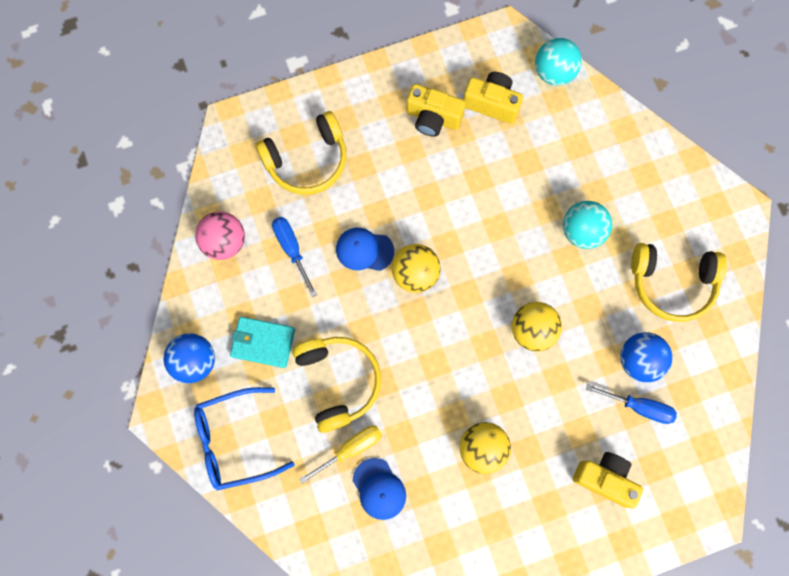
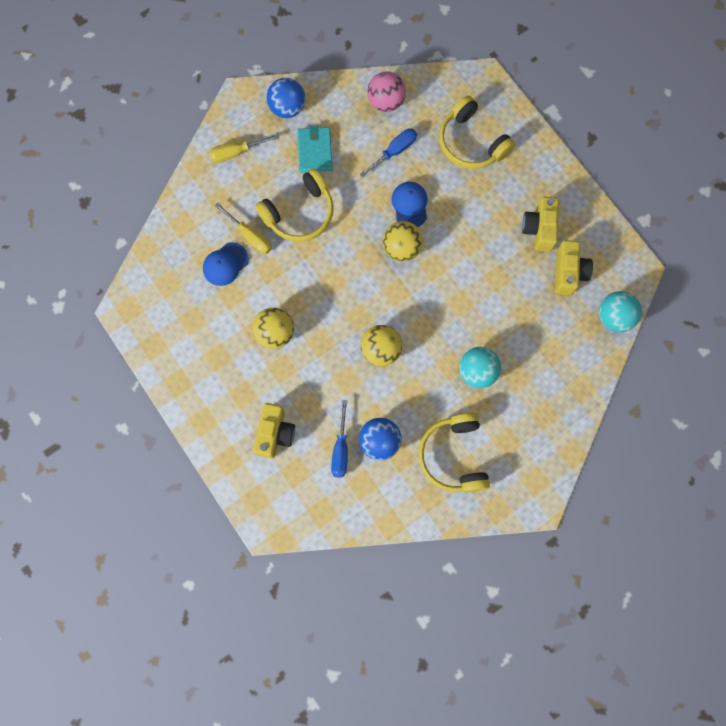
camera: 75 degrees right, 0 degrees up
(235, 440) = (236, 153): blue glasses -> yellow screwdriver

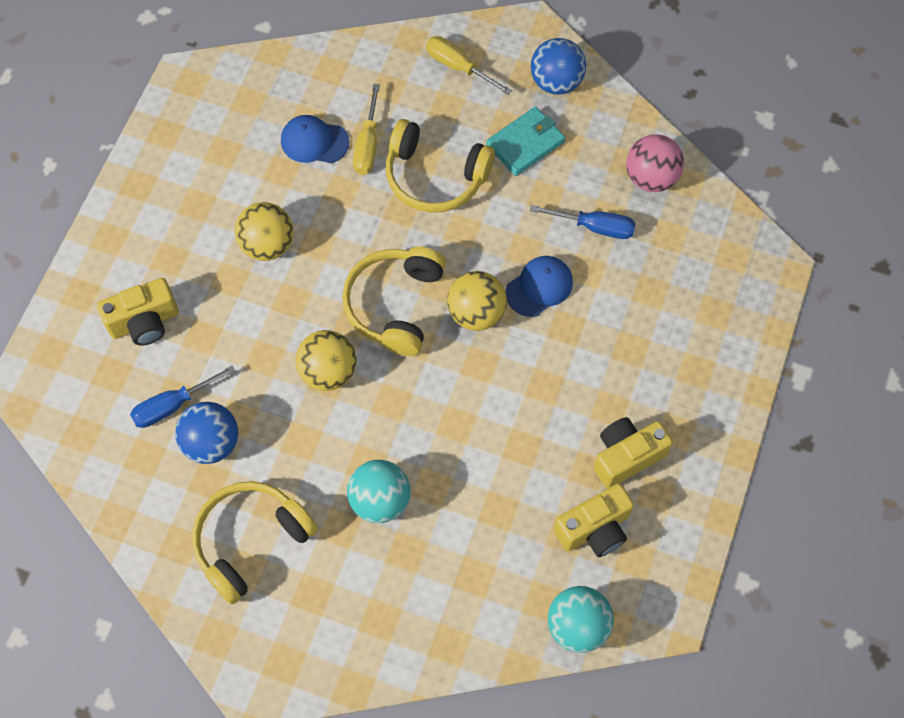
camera: 55 degrees right, 10 degrees down
(471, 142) = (677, 304): yellow headphones -> yellow headphones (395, 305)

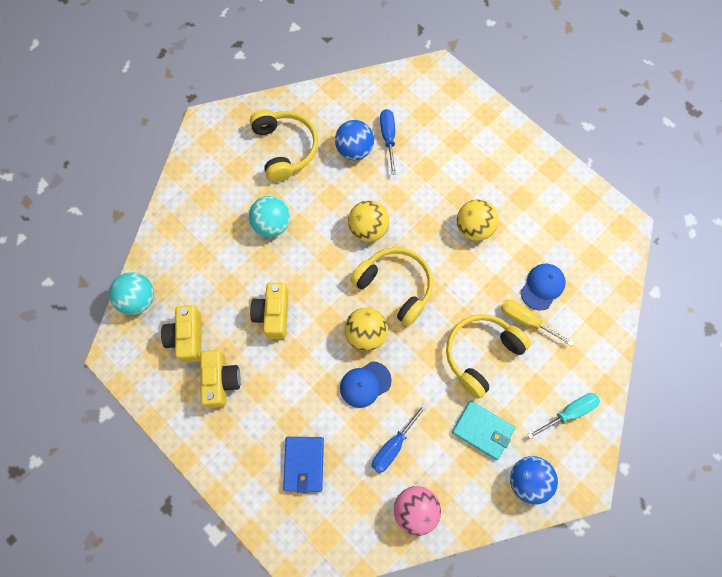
camera: 115 degrees right, 5 degrees up
(144, 322) = (450, 141): yellow camera -> yellow camera (273, 314)
(458, 66) = (569, 412): yellow screwdriver -> turquoise screwdriver
(525, 143) = (482, 430): turquoise wallet -> turquoise wallet turned 45 degrees counterclockwise
(539, 287) = (365, 384): blue cap -> blue cap turned 75 degrees clockwise
(669, 313) = (304, 464): none -> blue wallet

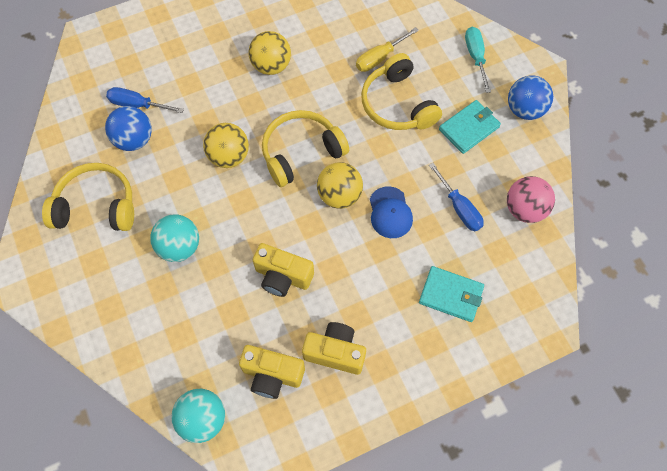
camera: 70 degrees left, 5 degrees down
(304, 464) = (451, 295): blue wallet -> turquoise wallet
(542, 287) = (353, 33): blue cap -> none

